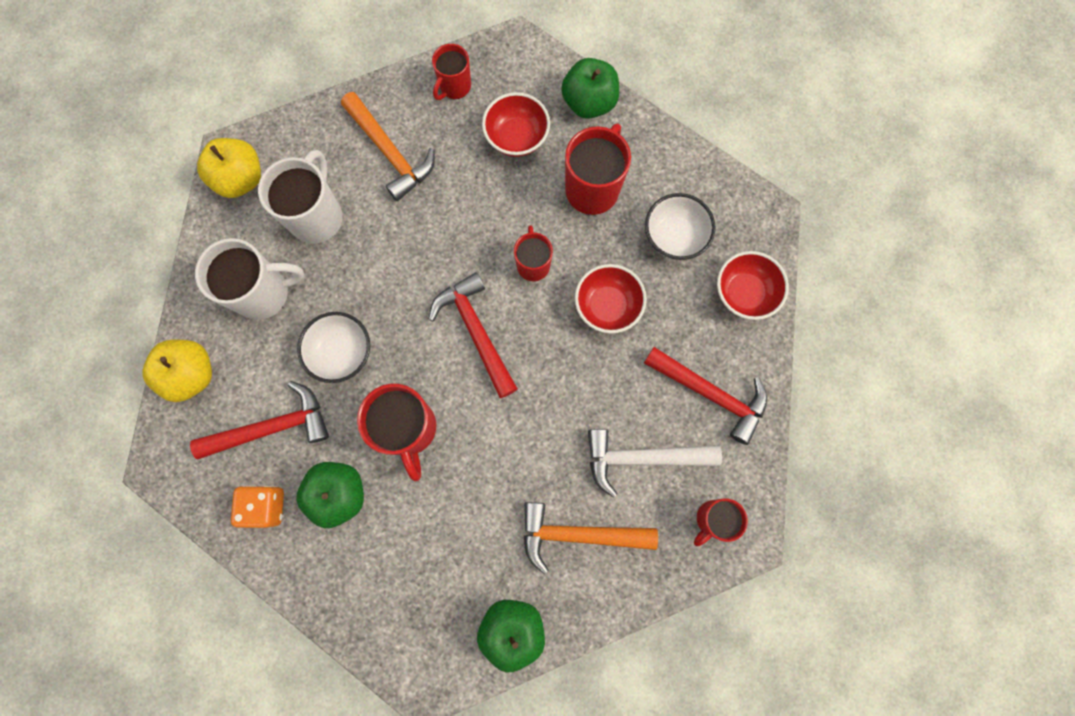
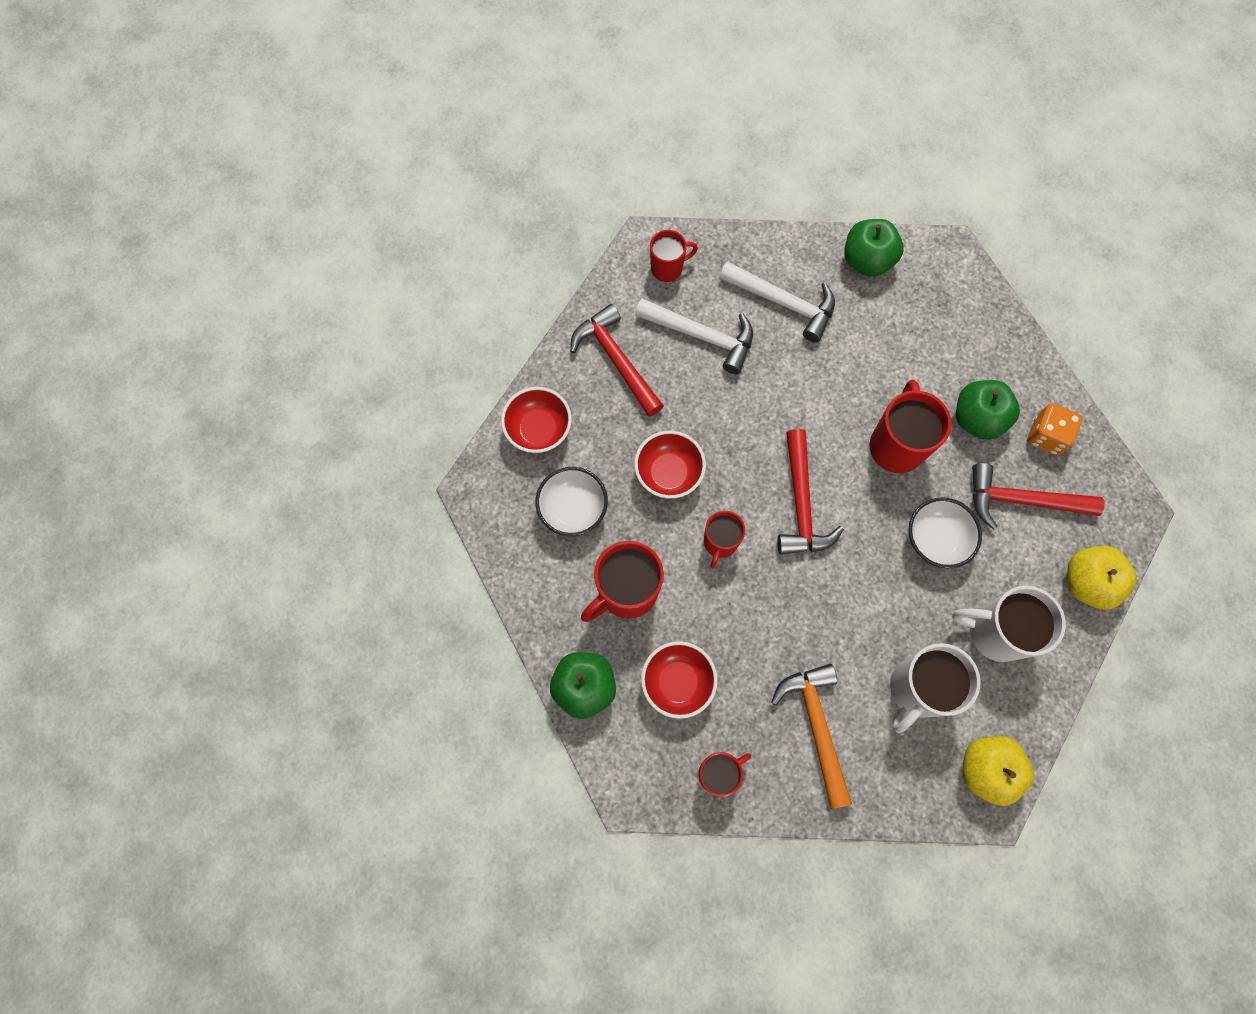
camera: 155 degrees left, 5 degrees down
(578, 534) = (783, 303): orange hammer -> white hammer

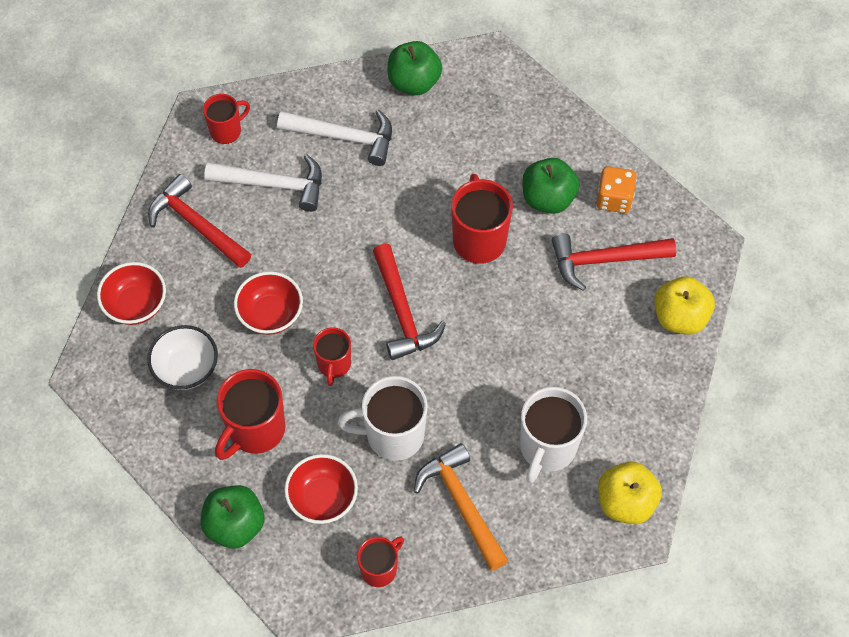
camera: 15 degrees left, 10 degrees down
(935, 539) = (534, 313): white bowl -> none
(995, 632) = (607, 380): white mug -> white mug (393, 435)

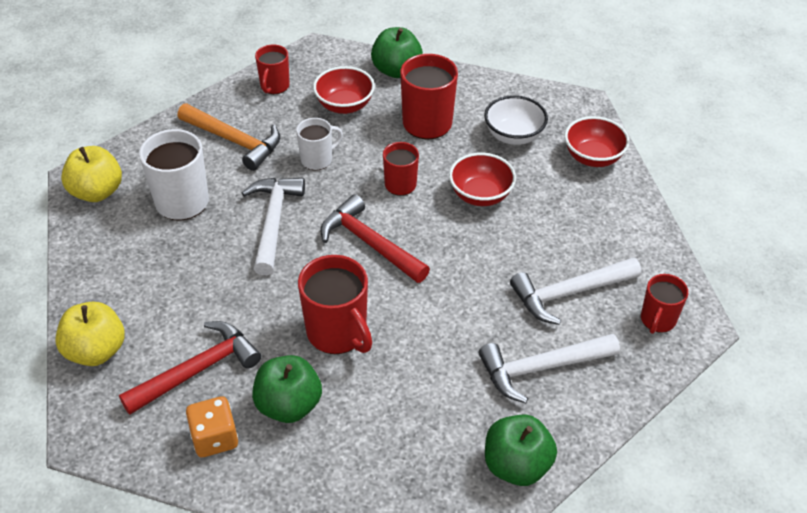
camera: 150 degrees right, 15 degrees down
(196, 225) = (604, 231): red hammer -> none
(393, 435) = (317, 160): white mug -> white mug, size x0.61
(474, 379) = (273, 222): none -> white hammer

